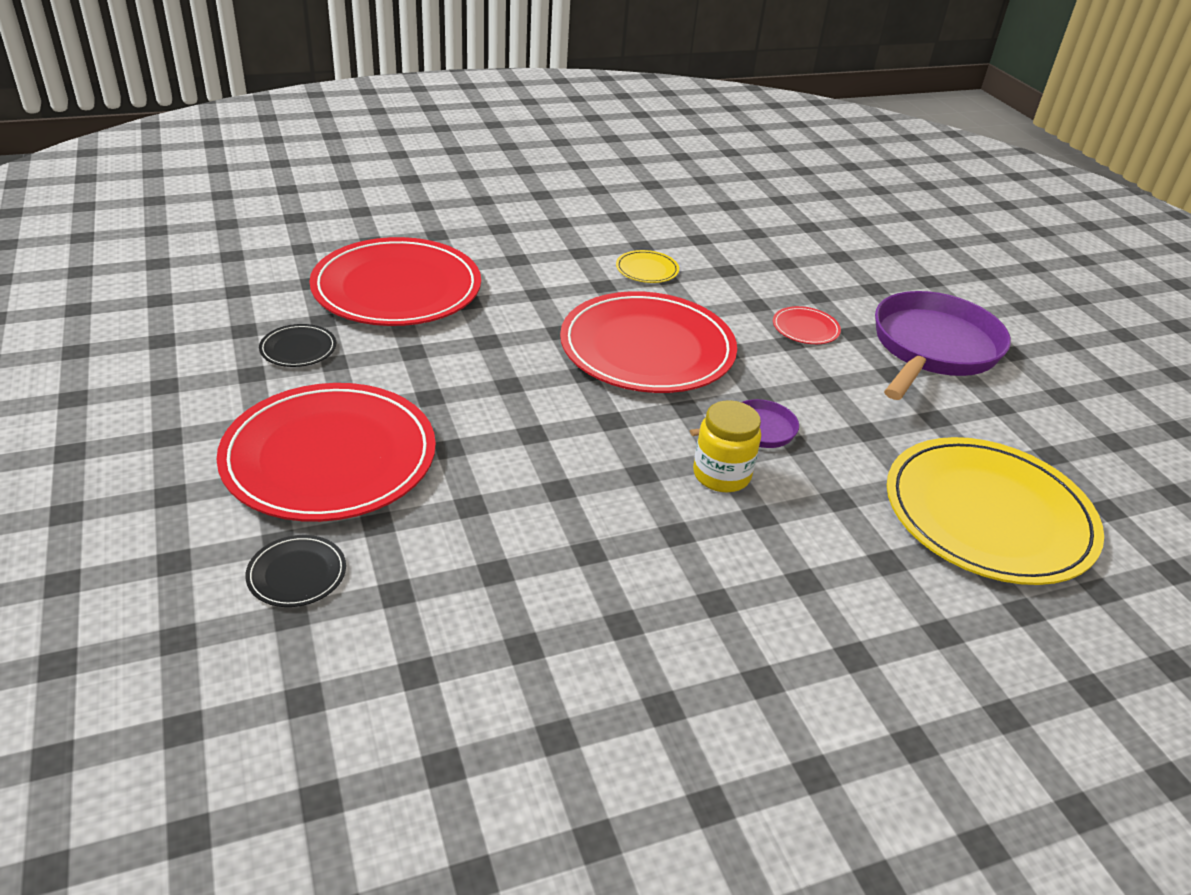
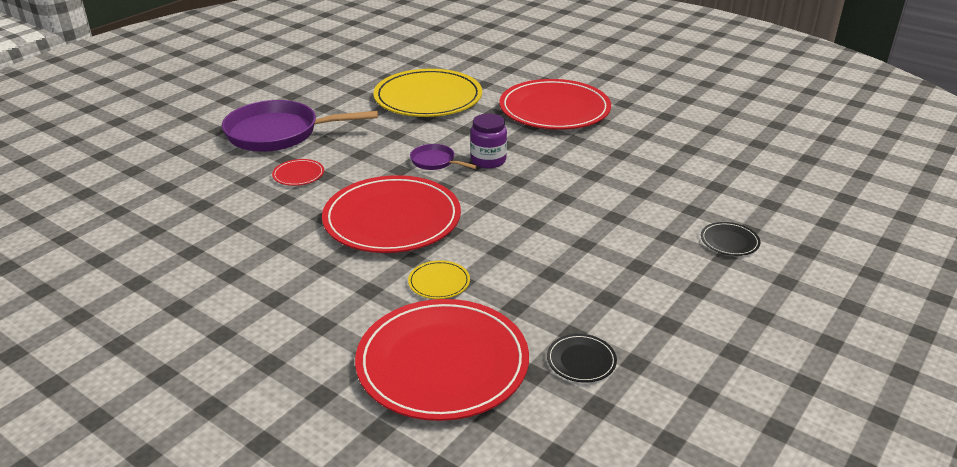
camera: 120 degrees left, 5 degrees down
(329, 457) = (651, 279): red plate -> red plate (554, 109)
(647, 269) = (274, 257): yellow plate -> yellow plate (439, 282)
(721, 475) = (488, 160): yellow jar -> purple jar

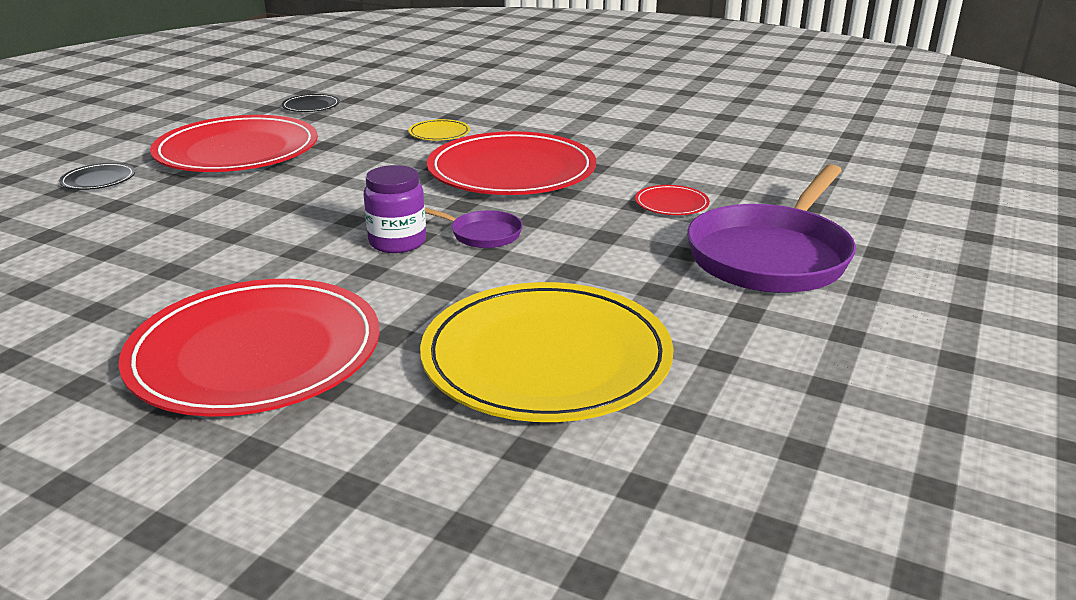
camera: 170 degrees right, 5 degrees down
(278, 133) = (771, 256): purple pan -> purple pan turned 135 degrees clockwise
(442, 363) = (424, 99): red plate -> red plate (237, 151)

